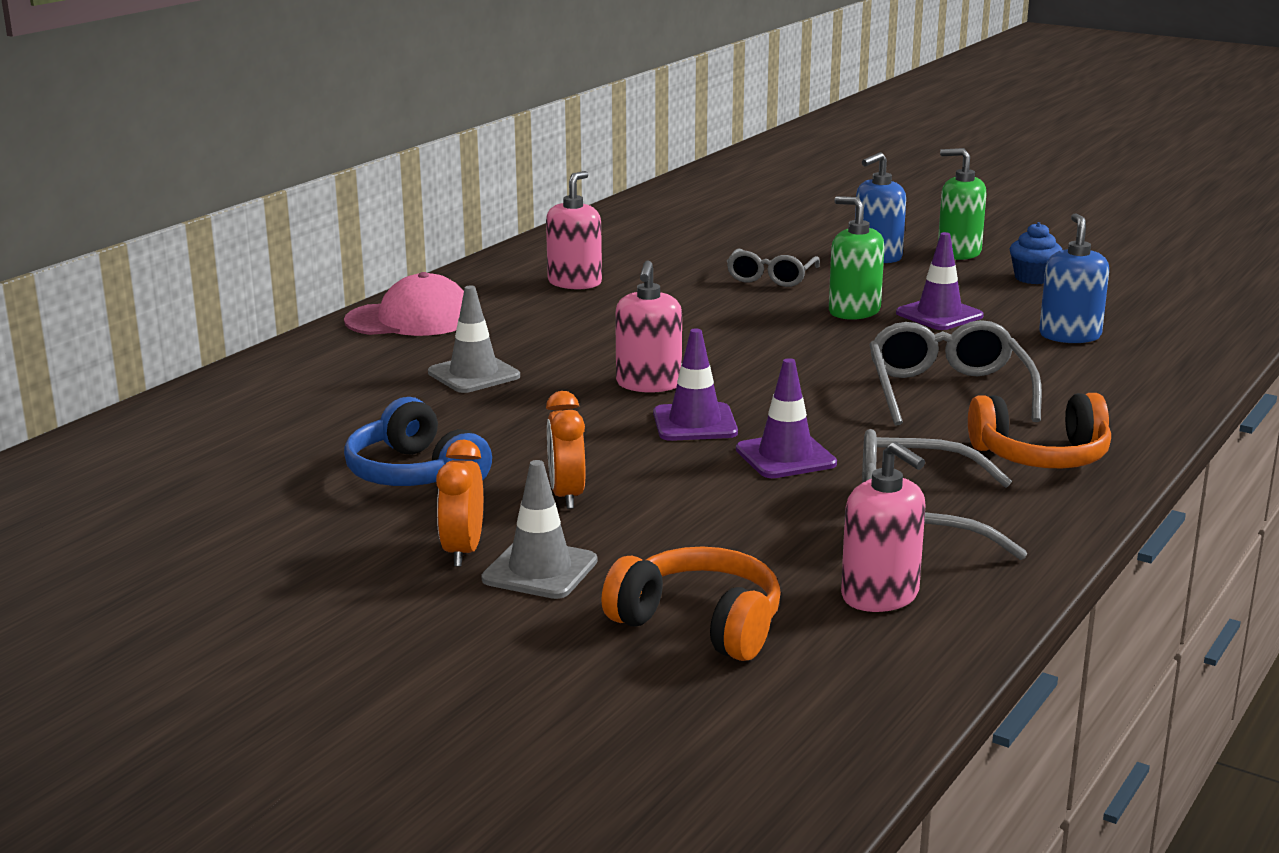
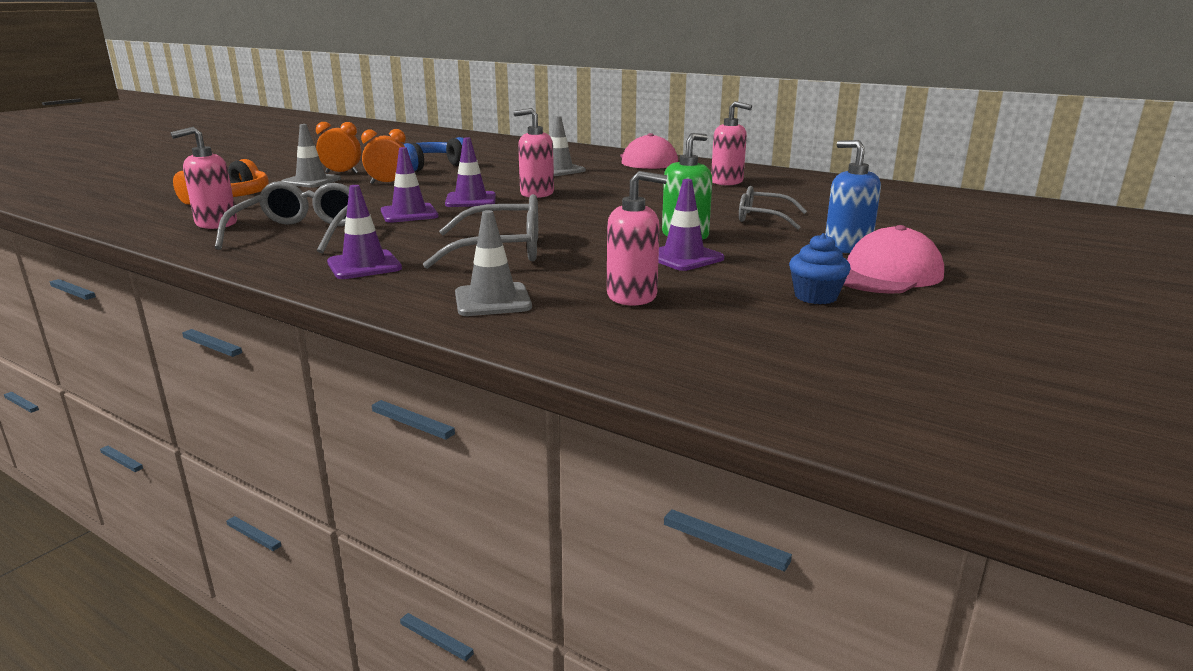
camera: 90 degrees right, 0 degrees up
(958, 253) = (886, 274): green soap dispenser -> pink cap
(1041, 456) = (364, 265): orange headphones -> purple traffic cone
(1069, 336) = (632, 296): blue soap dispenser -> pink soap dispenser
(1117, 387) = (492, 300): none -> grey traffic cone

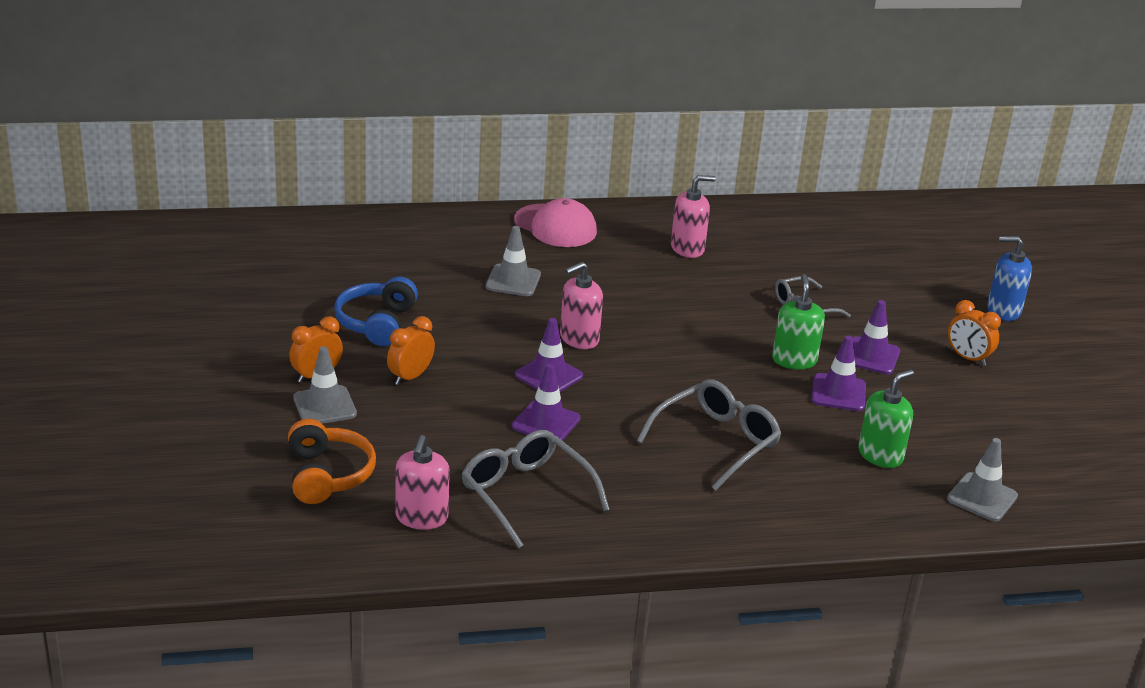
camera: 45 degrees left, 10 degrees up
(364, 265) = (667, 509): purple traffic cone -> purple traffic cone (871, 356)
(492, 300) = (818, 503): grey traffic cone -> grey traffic cone (982, 497)
(632, 296) = (880, 455): pink soap dispenser -> green soap dispenser
(815, 297) = (967, 404): blue cupcake -> none
(847, 247) = (907, 330): blue soap dispenser -> blue soap dispenser (1003, 311)
(886, 274) = (968, 358): pink cap -> orange clock

